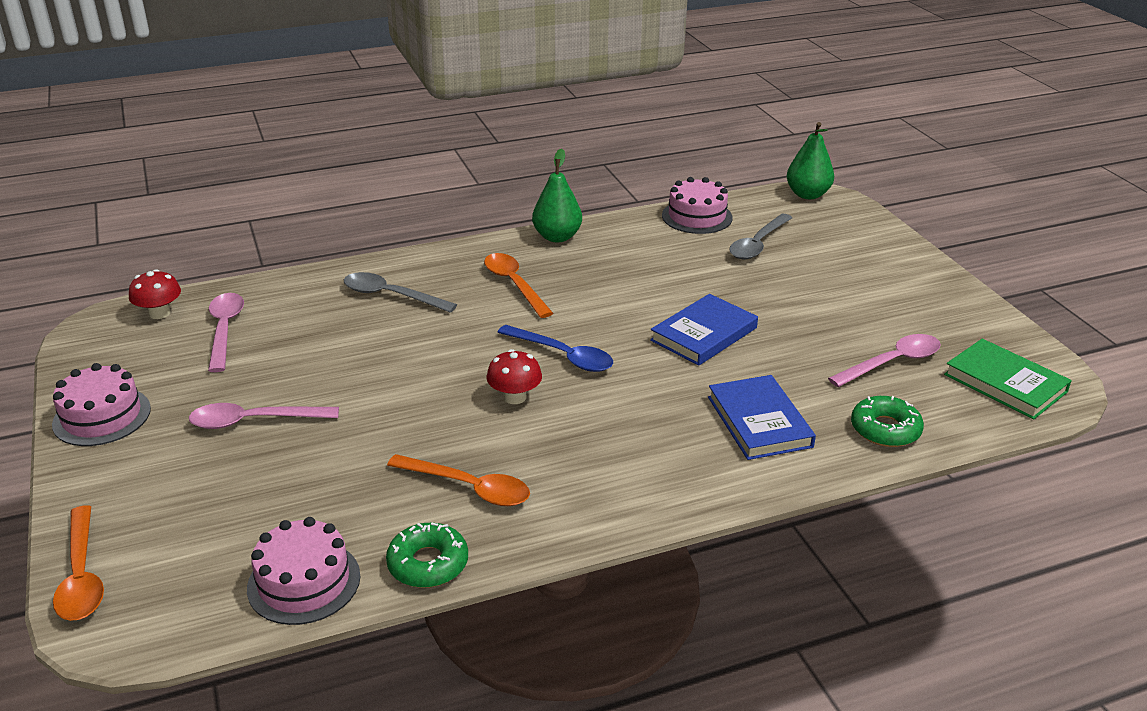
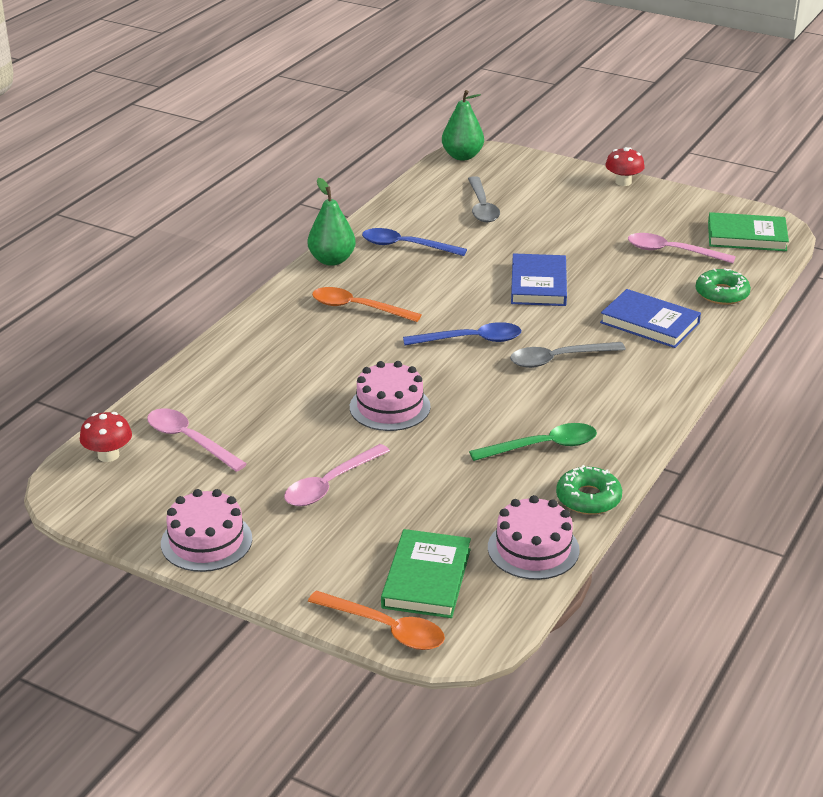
camera: 40 degrees left, 0 degrees up
(182, 551) = (426, 578): none -> green book
(391, 296) = (278, 357): grey spoon -> grey spoon (558, 359)
(468, 487) = (542, 446): orange spoon -> green spoon
(515, 397) = (482, 380): red mushroom -> red mushroom (623, 182)
(636, 250) = (406, 246): none -> blue spoon
(697, 216) = (410, 203): pink cake -> pink cake (390, 407)
(892, 363) = (672, 252): pink spoon -> pink spoon turned 90 degrees counterclockwise

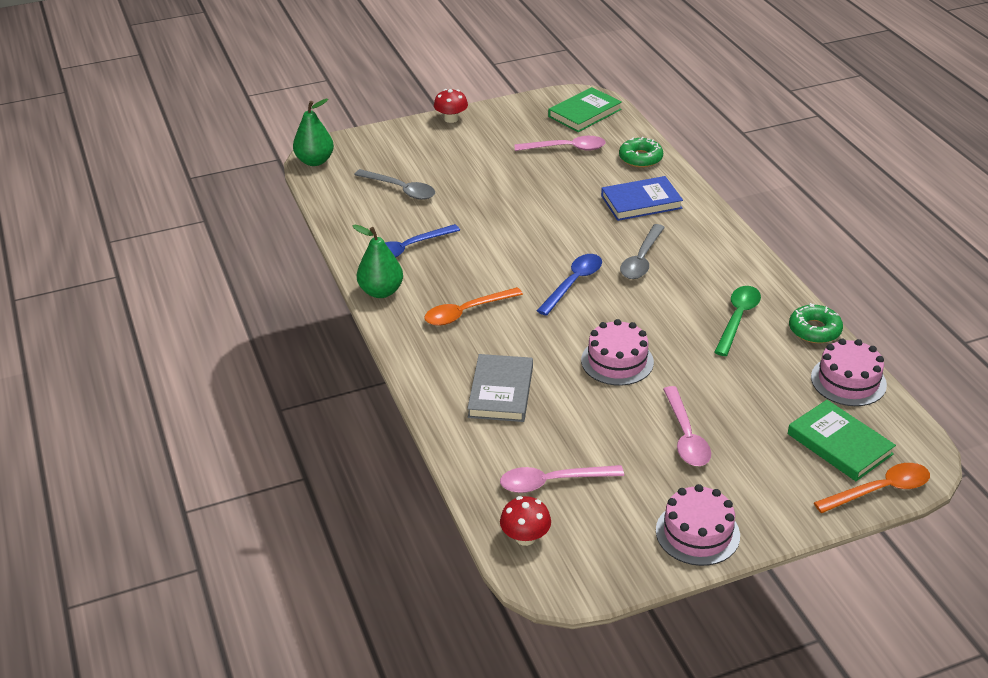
camera: 50 degrees left, 5 degrees up
(274, 368) = (501, 392): none -> grey book
(538, 284) = (537, 219): blue book -> none
(672, 252) = (566, 148): pink spoon -> pink spoon turned 150 degrees counterclockwise

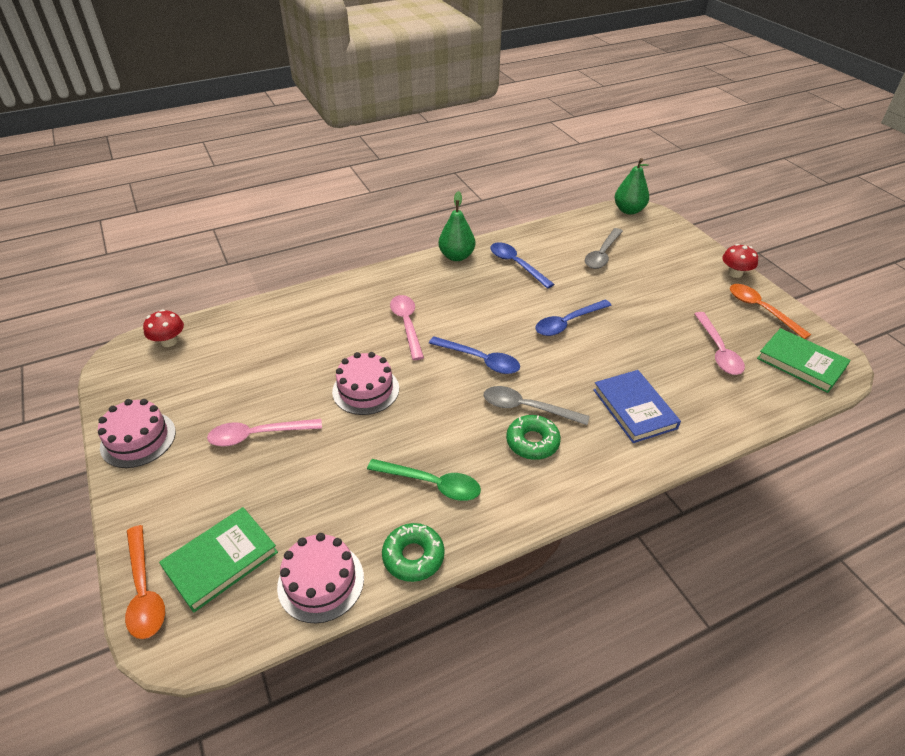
camera: 85 degrees right, 5 degrees up
(466, 312) = (433, 300): orange spoon -> orange spoon (761, 310)
(501, 392) = (331, 323): grey book -> none
(518, 224) = (568, 323): none -> blue spoon
(552, 482) = (222, 354): pink spoon -> pink spoon (407, 325)
(640, 158) = (725, 409): green donut -> green donut (532, 442)

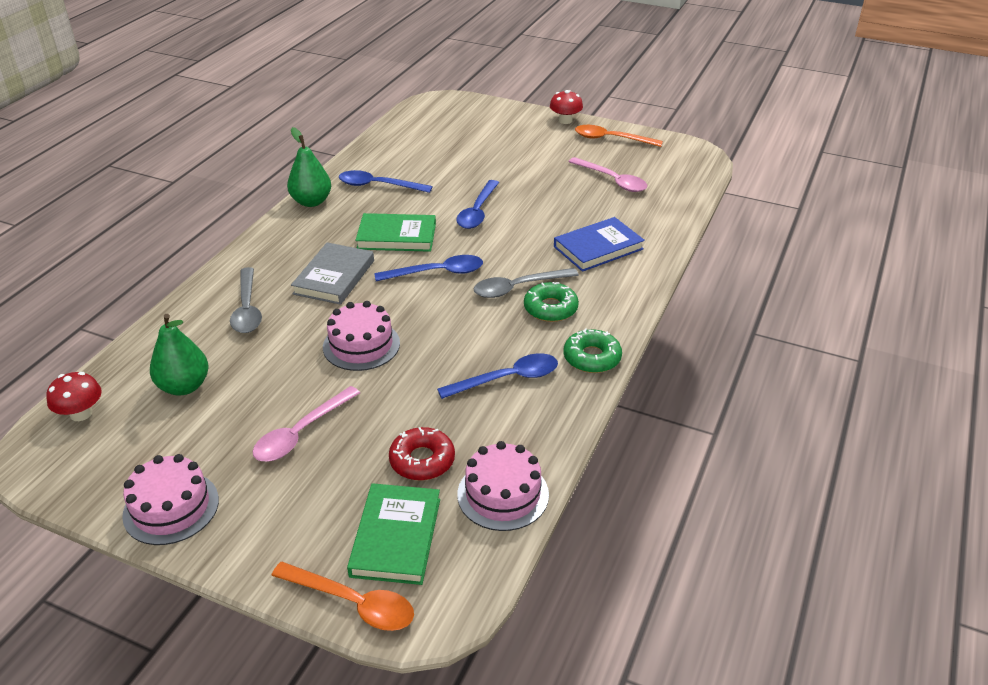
camera: 40 degrees left, 5 degrees down
(302, 511) = (422, 460): none -> red donut
(407, 325) = (334, 277): pink spoon -> grey book
(413, 556) = (554, 433): green donut -> green donut (592, 358)
(431, 484) = (507, 379): green spoon -> blue spoon
(602, 254) = (445, 147): grey spoon -> grey spoon (247, 309)
(629, 210) = (427, 104): green pear -> green pear (184, 386)
(634, 408) = (598, 248): blue book -> blue book turned 60 degrees counterclockwise
(801, 363) = (674, 164): green book -> green book (396, 236)

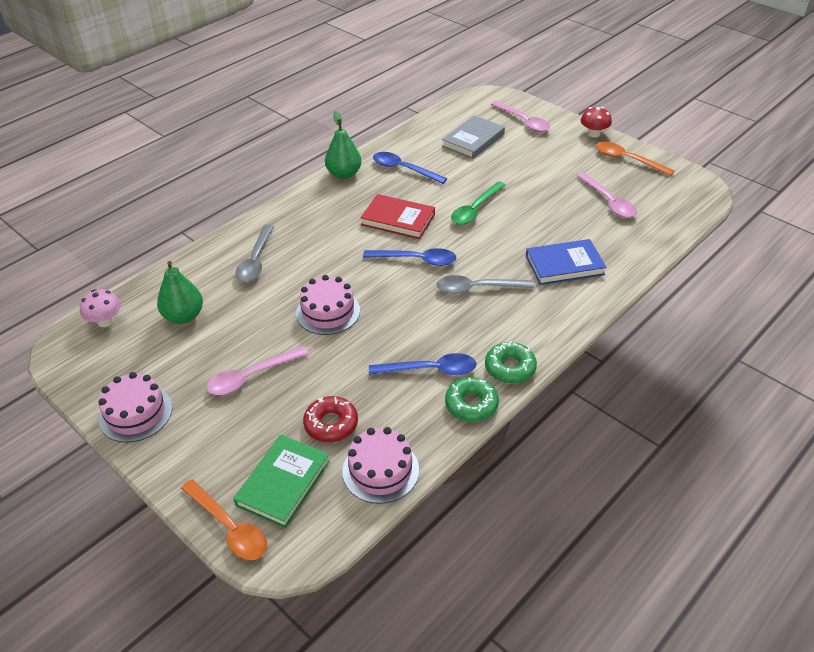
camera: 20 degrees right, 5 degrees up
(81, 413) = (105, 321): red mushroom -> pink mushroom
(334, 277) = (333, 246): grey book -> grey book (473, 140)
(396, 236) = (398, 219): green book -> red book
(477, 211) = (475, 209): blue spoon -> green spoon
(487, 120) = (523, 121): none -> pink spoon
(550, 308) = (496, 314): green donut -> green donut (471, 404)

